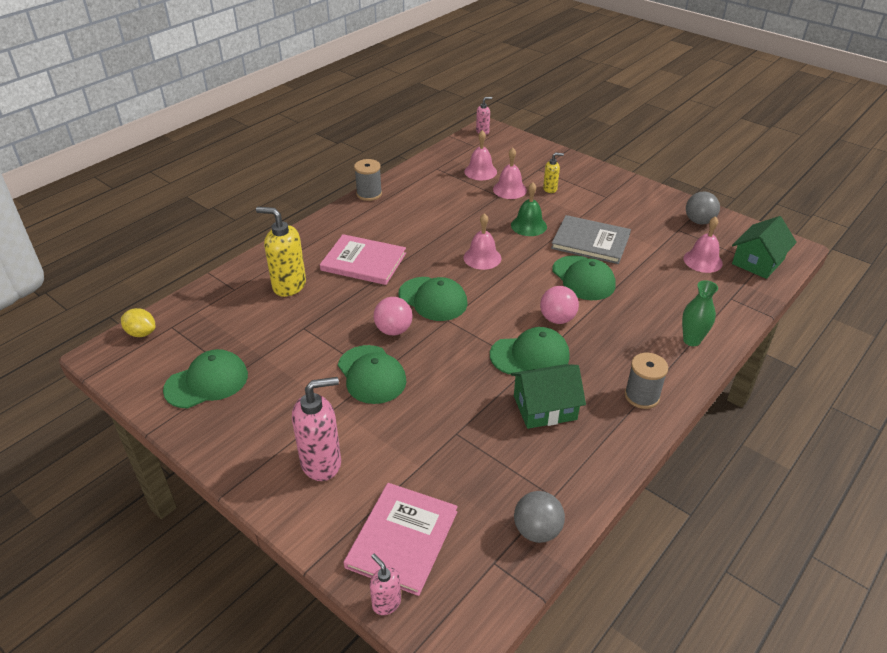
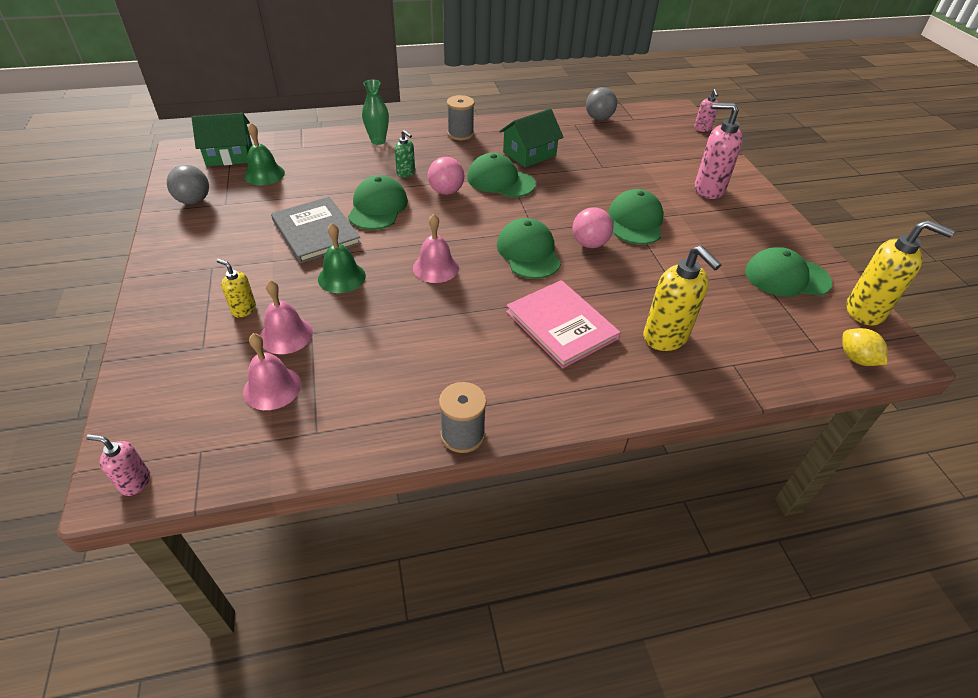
camera: 145 degrees left, 5 degrees up
(131, 380) = (865, 311): none -> yellow soap dispenser
(402, 539) = (677, 143): pink book -> none
(545, 407) = (529, 154): green house -> green house turned 60 degrees counterclockwise
(613, 319) = (406, 173): none -> green soap dispenser
(702, 261) = (264, 174): pink bell -> green bell

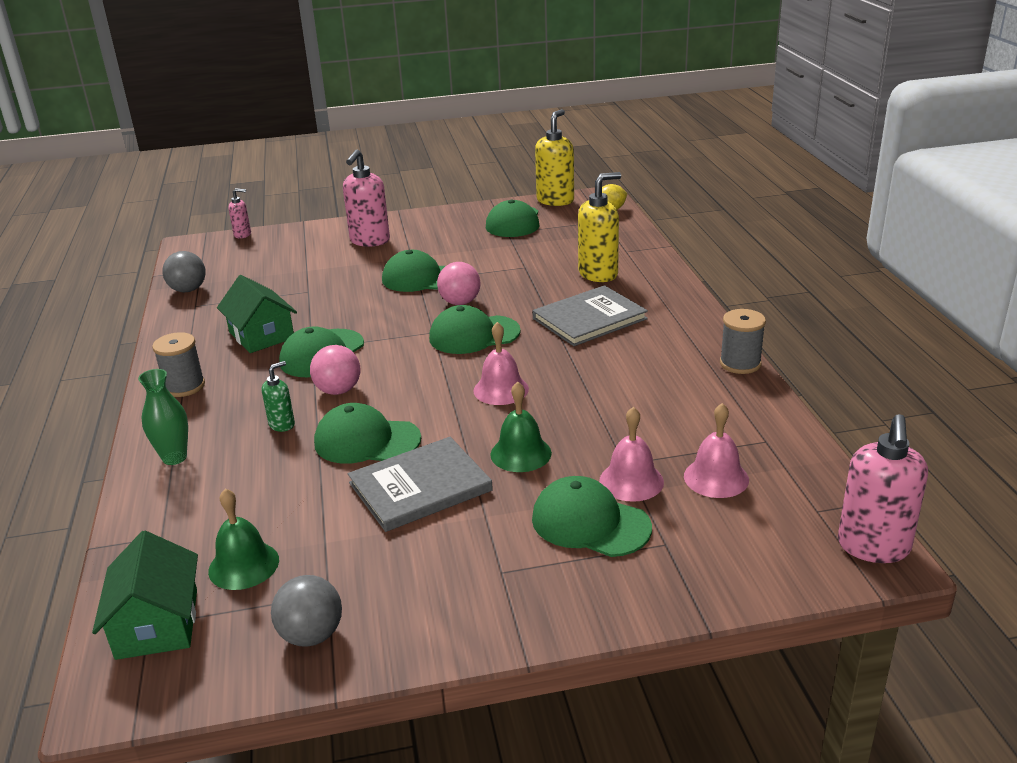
camera: 85 degrees left, 15 degrees down
(135, 482) = (873, 547): pink soap dispenser -> pink soap dispenser, size x1.90
(243, 309) = (590, 523): yellow soap dispenser -> green cap
(561, 325) = (589, 319): pink book -> grey book

